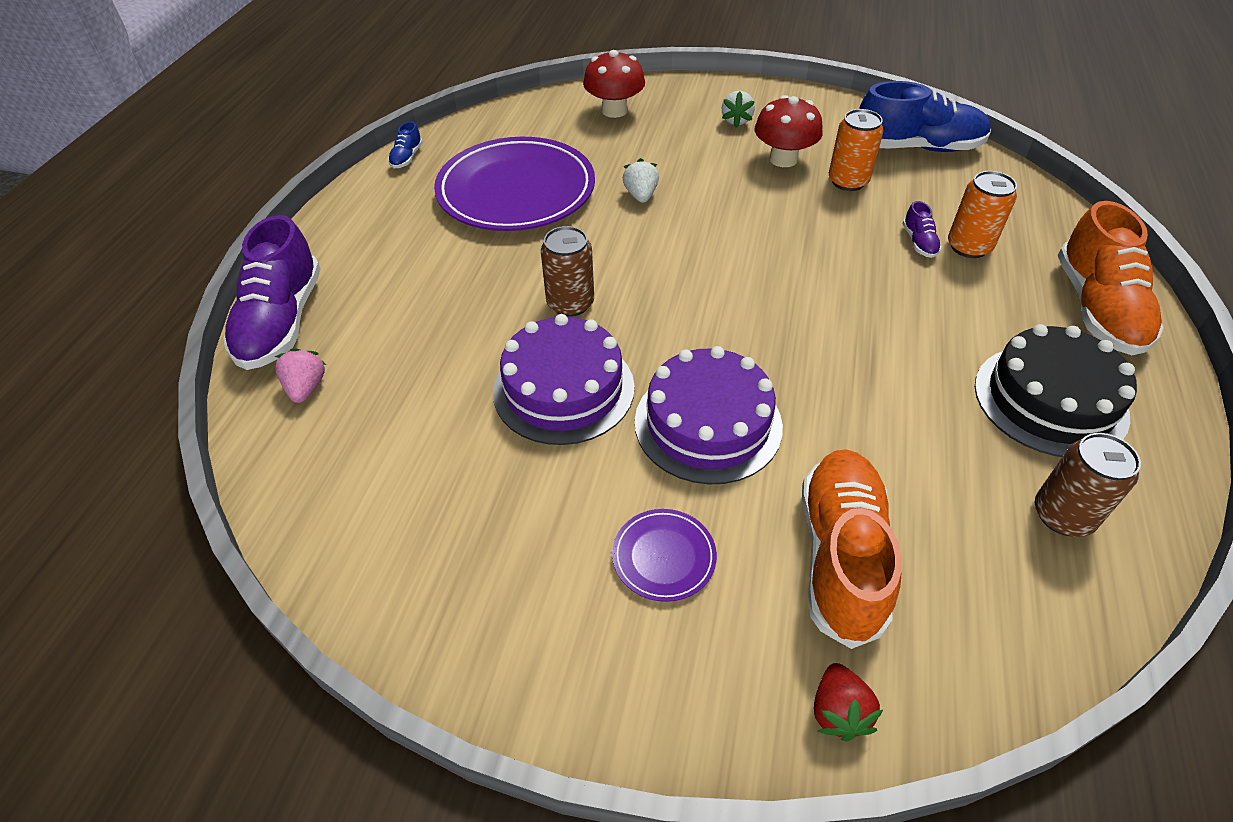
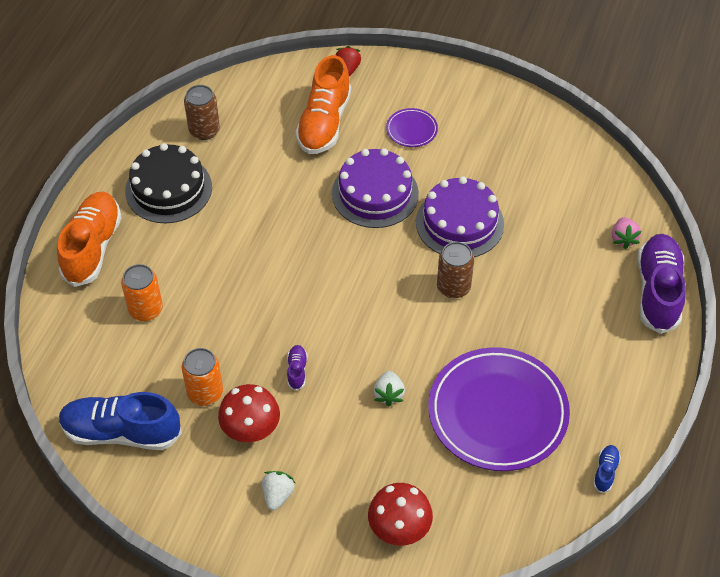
camera: 175 degrees left, 5 degrees up
(919, 242) = (181, 317): purple shoe -> purple shoe (297, 371)

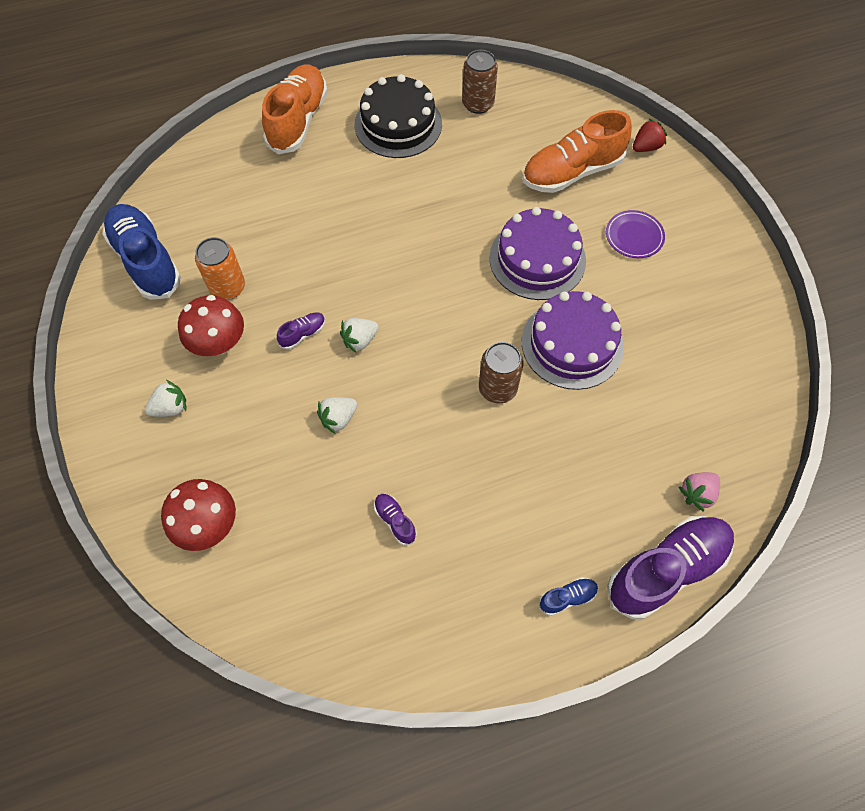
camera: 50 degrees right, 10 degrees up
(92, 247) = (298, 121): orange shoe -> orange shoe turned 45 degrees counterclockwise
(146, 309) = (271, 193): orange can -> none
(337, 340) = (360, 340): none -> white strawberry
(497, 412) = (395, 521): purple plate -> purple shoe
(605, 472) = (409, 666): blue shoe -> blue shoe (567, 598)

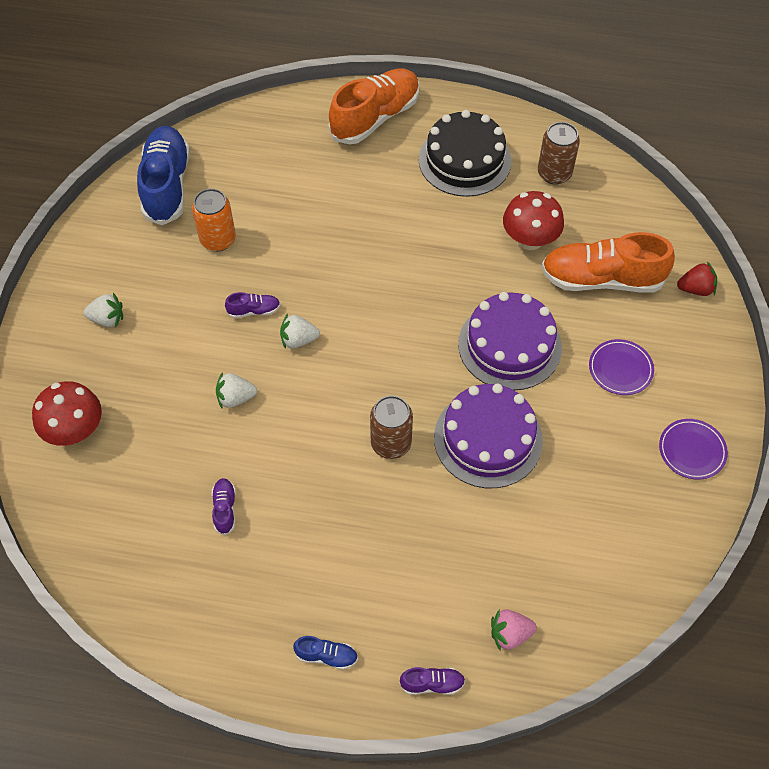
camera: 30 degrees right, 5 degrees down
(219, 343) = (180, 284): red mushroom -> red mushroom (530, 239)
(666, 570) = (432, 684): purple shoe -> purple shoe, size x0.42
(729, 274) = (692, 450): none -> purple plate

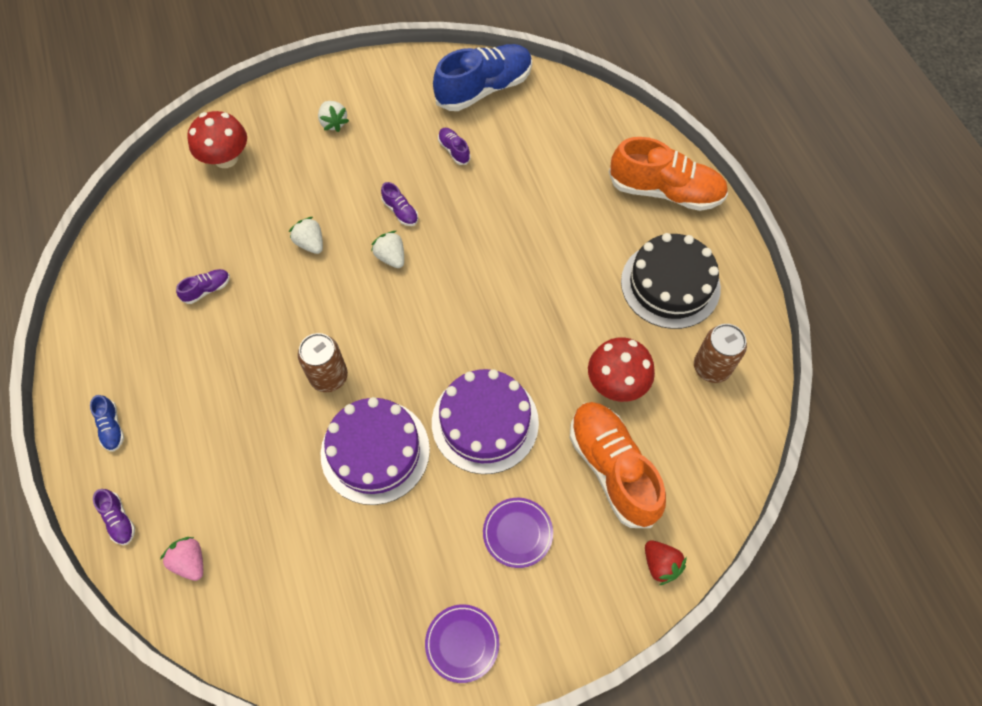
camera: 60 degrees right, 5 degrees up
(218, 240) = (454, 150): orange can -> purple shoe

